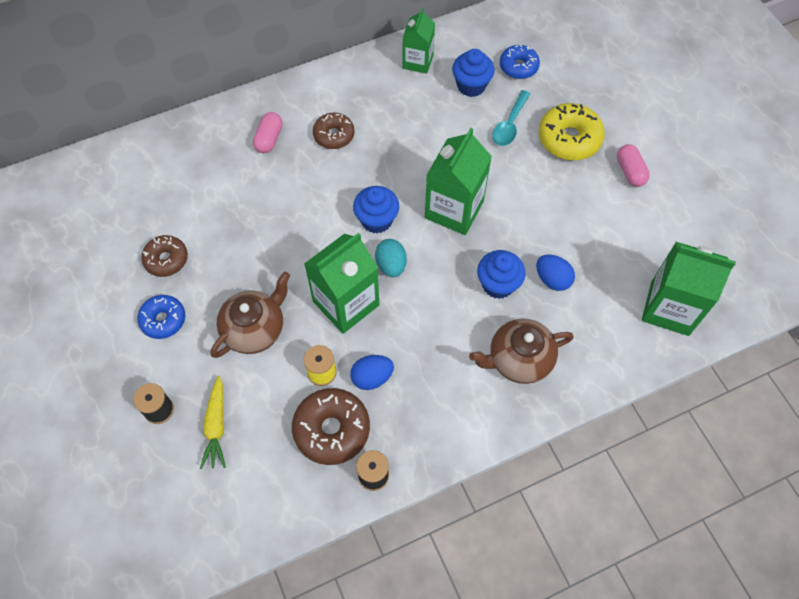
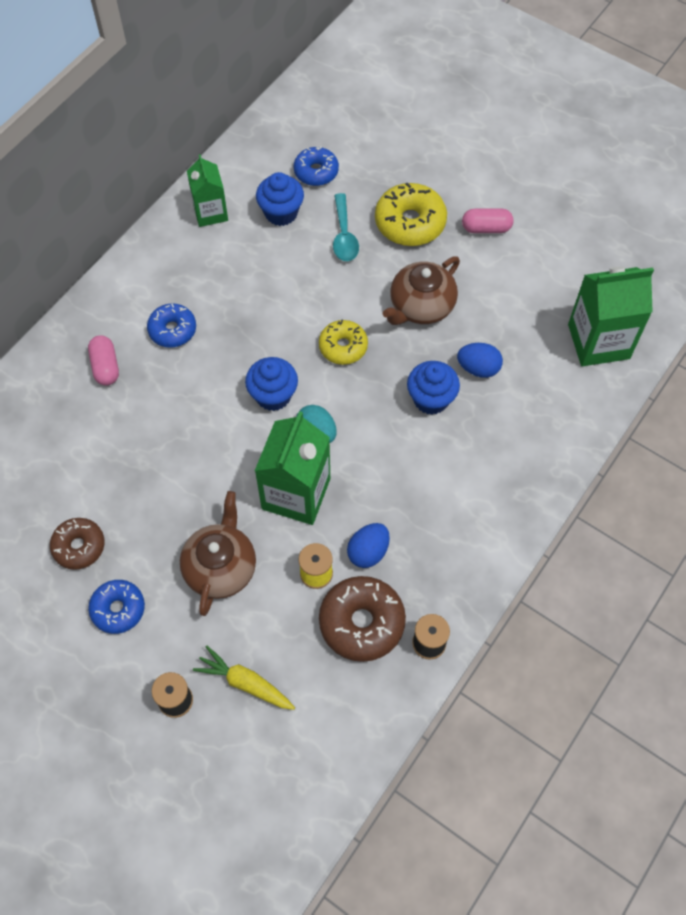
camera: 30 degrees left, 0 degrees up
(216, 426) = (245, 683): yellow carrot -> yellow carrot turned 150 degrees clockwise
(334, 135) = (172, 330): brown donut -> blue donut
(454, 209) = (343, 347): green carton -> yellow donut
(519, 359) = (494, 460): brown teapot -> brown teapot (421, 306)
(630, 171) = (486, 228): pink capsule -> pink capsule turned 45 degrees counterclockwise

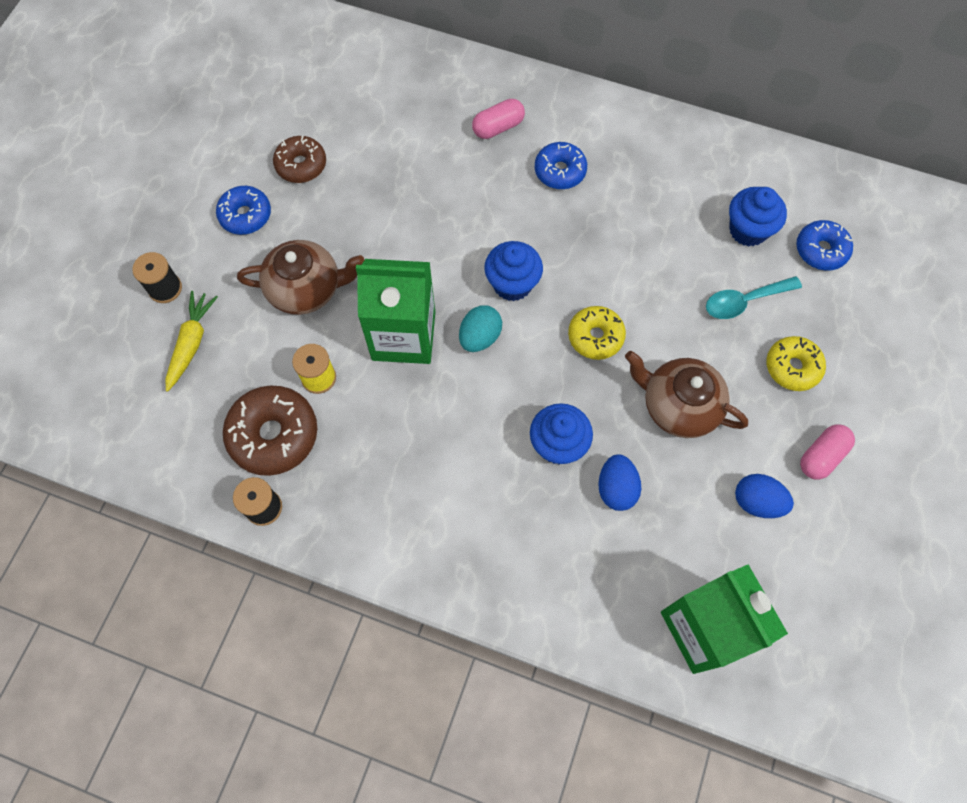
camera: 75 degrees right, 5 degrees up
(210, 212) = (719, 163): green carton -> none
(368, 552) = (354, 422): blue egg -> blue egg (757, 502)
(410, 222) = (792, 367): yellow donut -> yellow donut, size x0.65
(486, 228) = (821, 456): pink capsule -> pink capsule turned 60 degrees clockwise

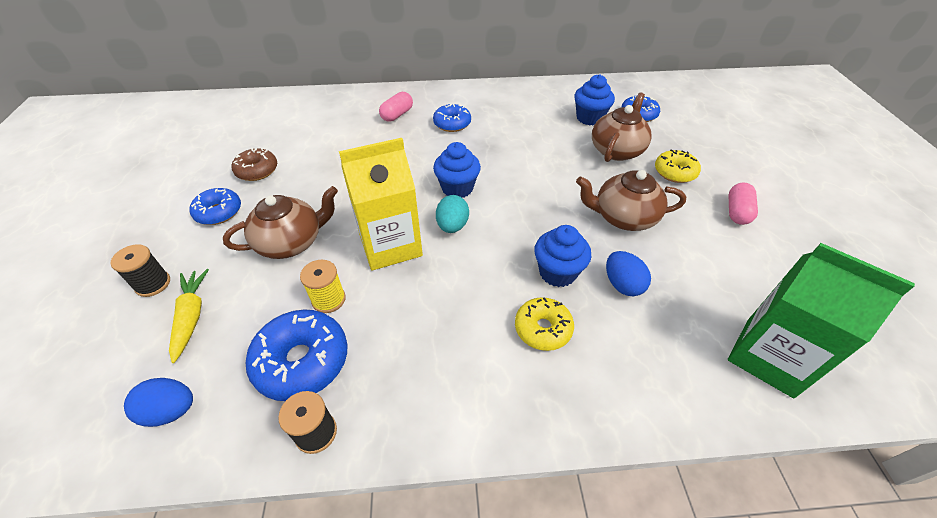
camera: 25 degrees left, 20 degrees down
(274, 435) = (302, 361): brown donut -> blue donut
(403, 336) = (390, 245): green carton -> yellow carton
(595, 337) = (536, 198): yellow donut -> yellow donut (543, 329)
(744, 301) = (616, 150): turquoise spoon -> brown teapot
(757, 502) = (724, 254): blue egg -> blue egg (171, 411)

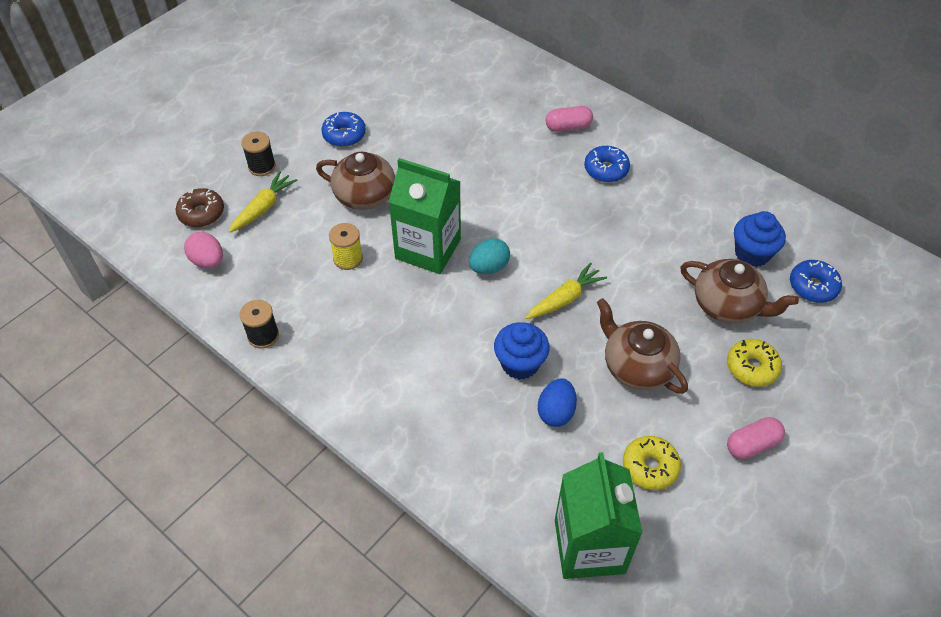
camera: 45 degrees right, 5 degrees up
(171, 411) = (208, 261): blue egg -> pink egg
(257, 170) = (402, 113): brown donut -> brown donut (201, 213)
(302, 361) = (295, 287): blue donut -> none
(390, 245) = (428, 249): yellow carton -> green carton
(457, 188) = (532, 237): blue cupcake -> none
(528, 210) = (564, 299): none -> yellow carrot
(543, 329) = (457, 391): yellow donut -> yellow donut (650, 467)
(616, 150) = (727, 305): brown teapot -> brown teapot turned 45 degrees clockwise

